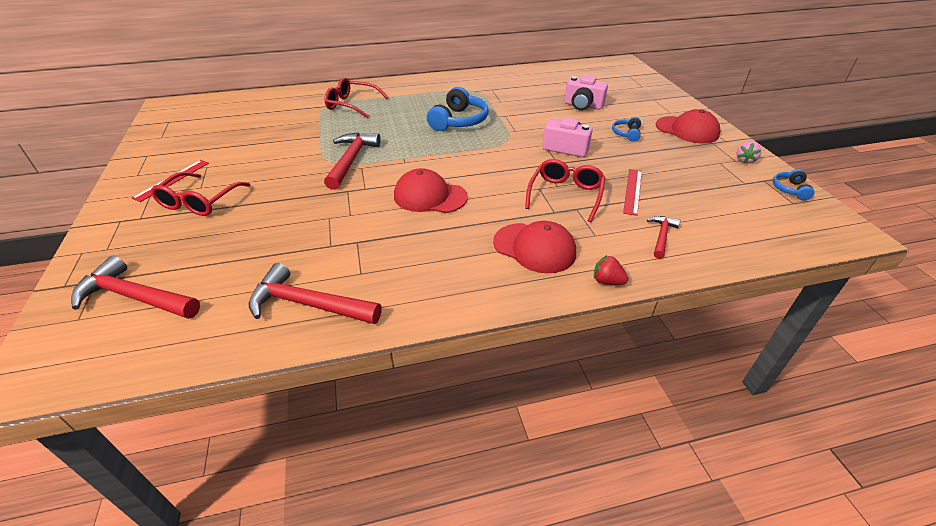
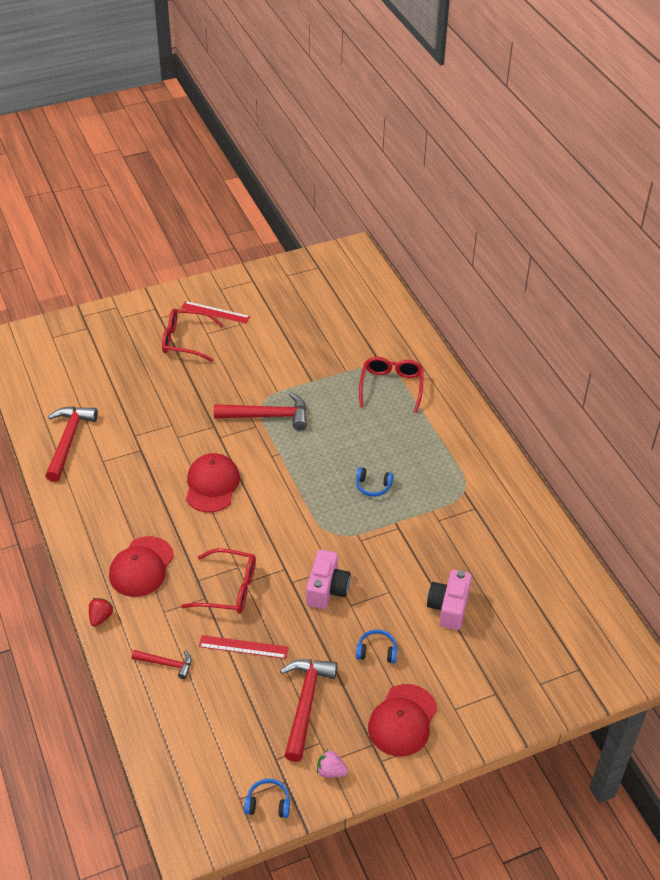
camera: 80 degrees right, 5 degrees up
(135, 297) = (73, 353): red hammer -> red hammer (305, 703)
(459, 121) = (373, 486): blue headphones -> blue headphones, size x0.51

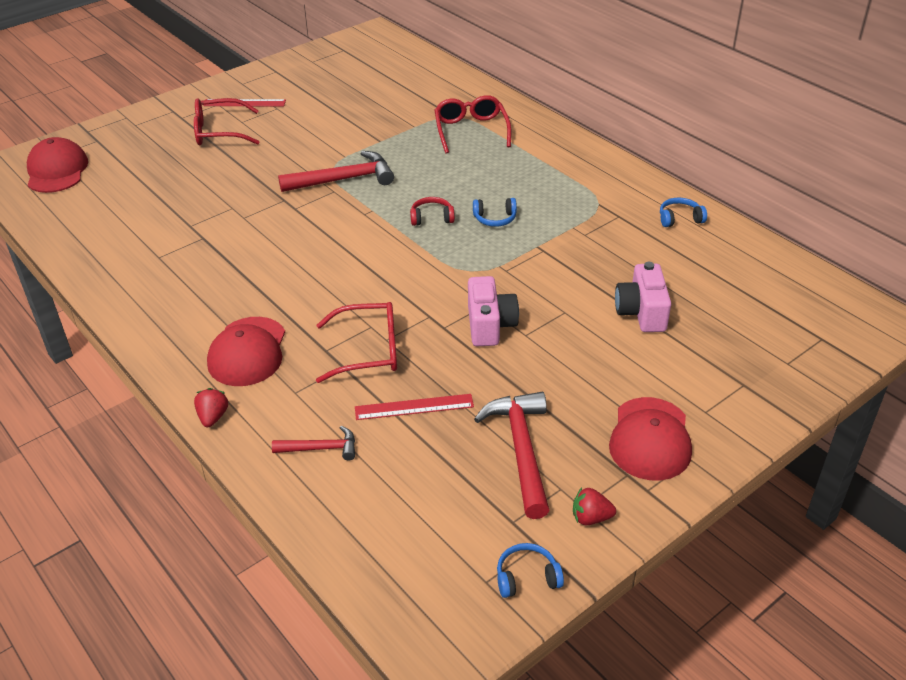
camera: 15 degrees left, 5 degrees down
(68, 441) = (108, 246): red hammer -> none
(212, 485) = (304, 254): red cap -> red cap (57, 171)
(323, 473) = (431, 218): none -> red headphones
(331, 771) = (590, 518): pink strawberry -> red strawberry
(376, 651) = (581, 374): blue headphones -> blue headphones (679, 219)

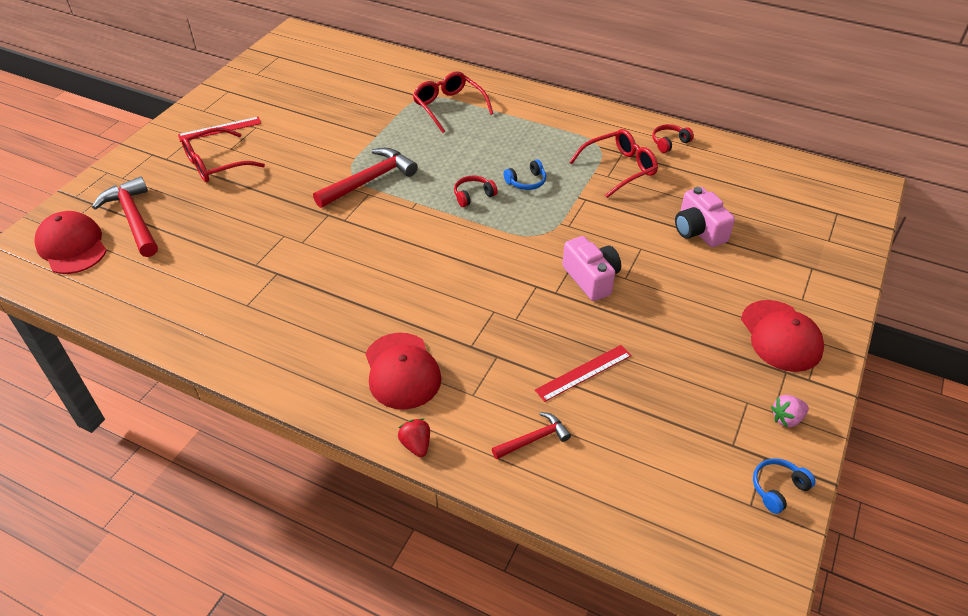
camera: 25 degrees left, 5 degrees up
(369, 351) = (508, 334): red glasses -> red glasses (619, 168)
(521, 450) = (694, 380): red hammer -> red hammer (133, 218)
(590, 518) = (786, 418): red strawberry -> pink strawberry
(679, 219) = (669, 143): blue headphones -> red headphones

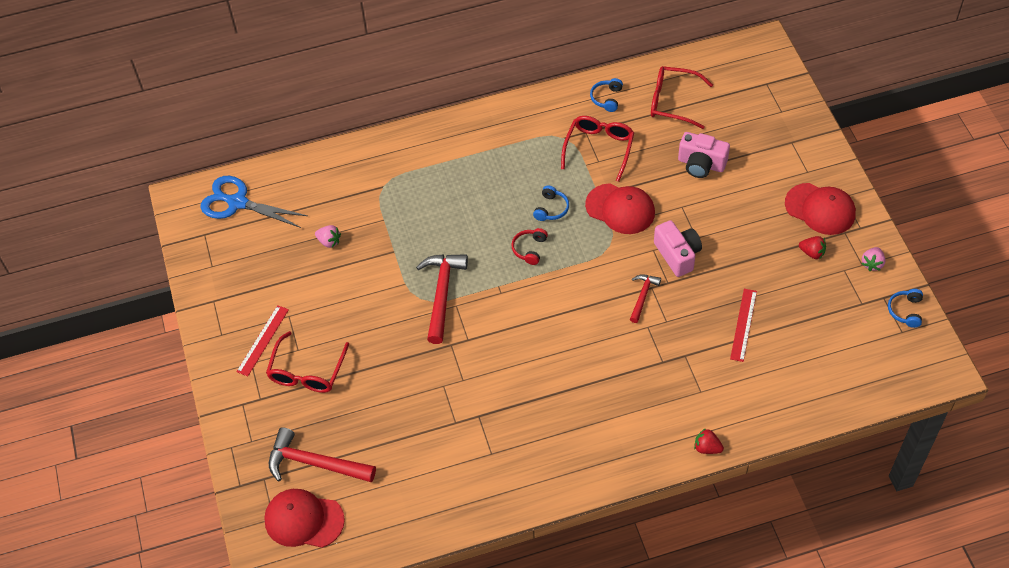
camera: 40 degrees left, 10 degrees up
(322, 53) = (238, 202): none -> blue scissors
(343, 104) = (329, 241): none -> pink strawberry
(402, 371) = (644, 412): red cap -> red cap (620, 209)
(449, 107) = (414, 182): red glasses -> red glasses (673, 102)
(534, 439) = (763, 389): red hammer -> red hammer (642, 296)
(591, 279) = (677, 255): pink camera -> pink camera turned 45 degrees clockwise
(669, 143) = (607, 98): red headphones -> blue headphones
(728, 364) = (812, 253): none -> red strawberry

